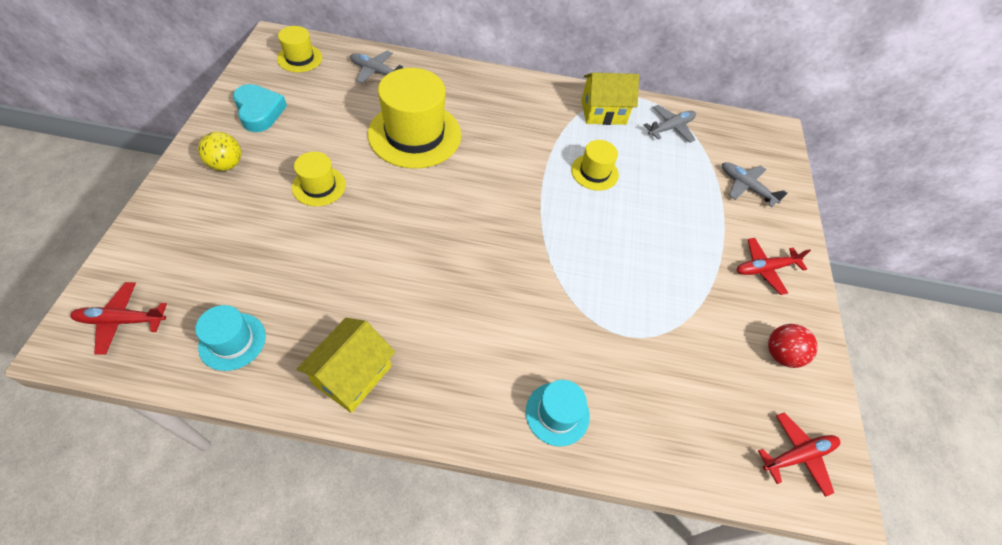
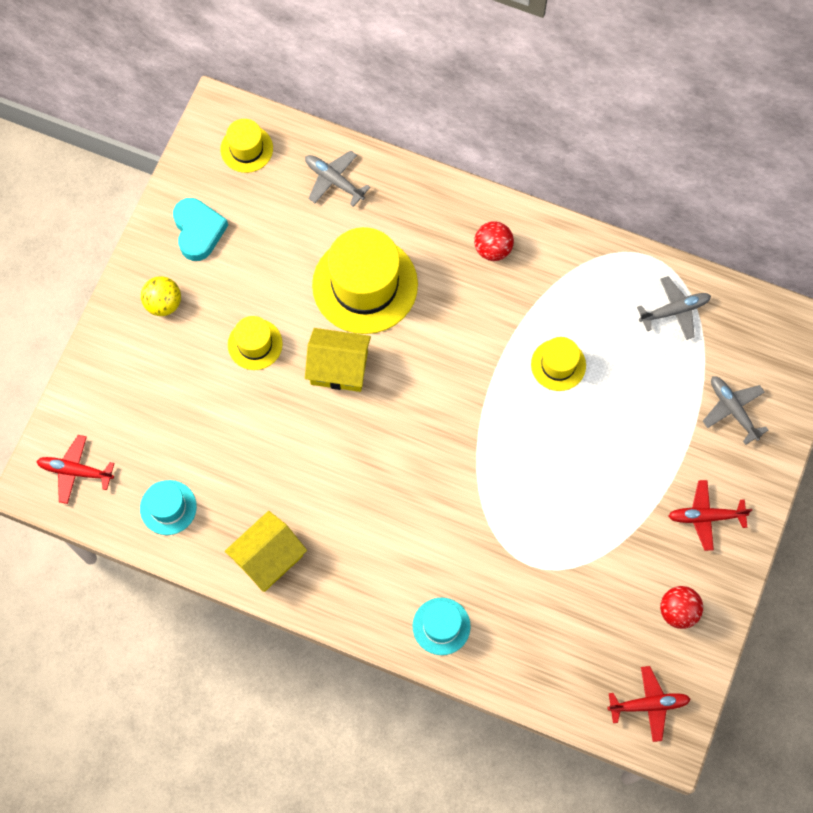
camera: 20 degrees right, 15 degrees up
(516, 103) = (493, 249): none -> red ball
(603, 112) = (597, 276): yellow house -> yellow house (339, 368)

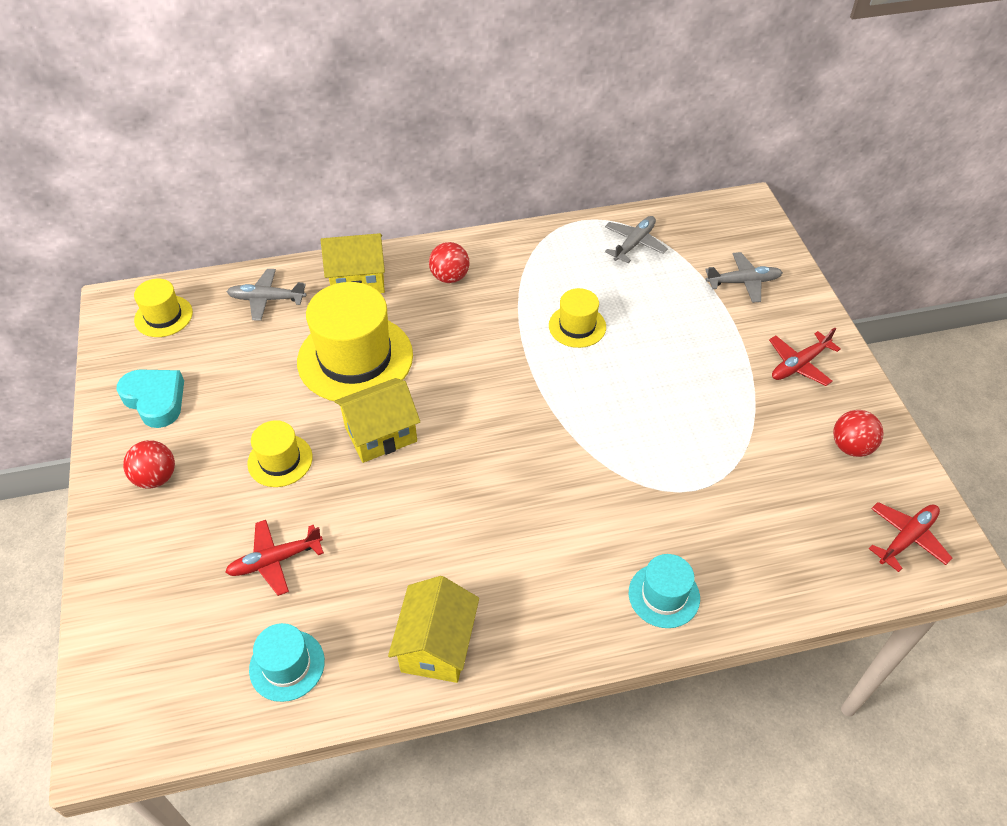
camera: 35 degrees left, 20 degrees down
(76, 471) = (149, 696): red plane -> red plane (275, 560)
(163, 303) = (156, 477): yellow ball -> red ball
(417, 205) = (358, 280): none -> yellow house
(733, 410) = (743, 282): grey plane -> grey plane turned 150 degrees clockwise

